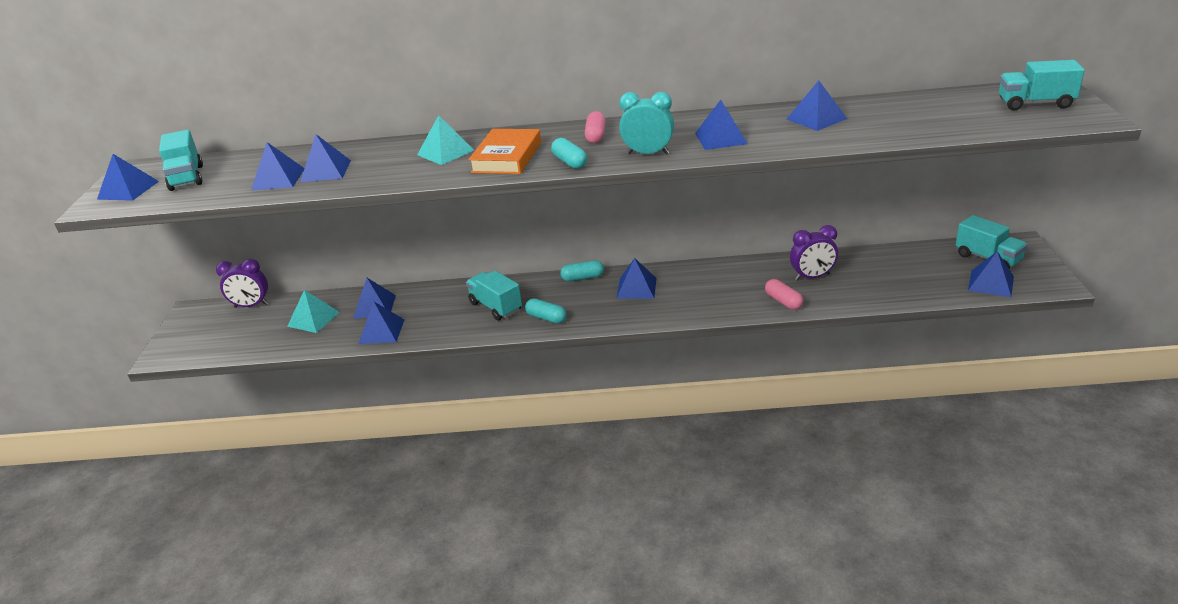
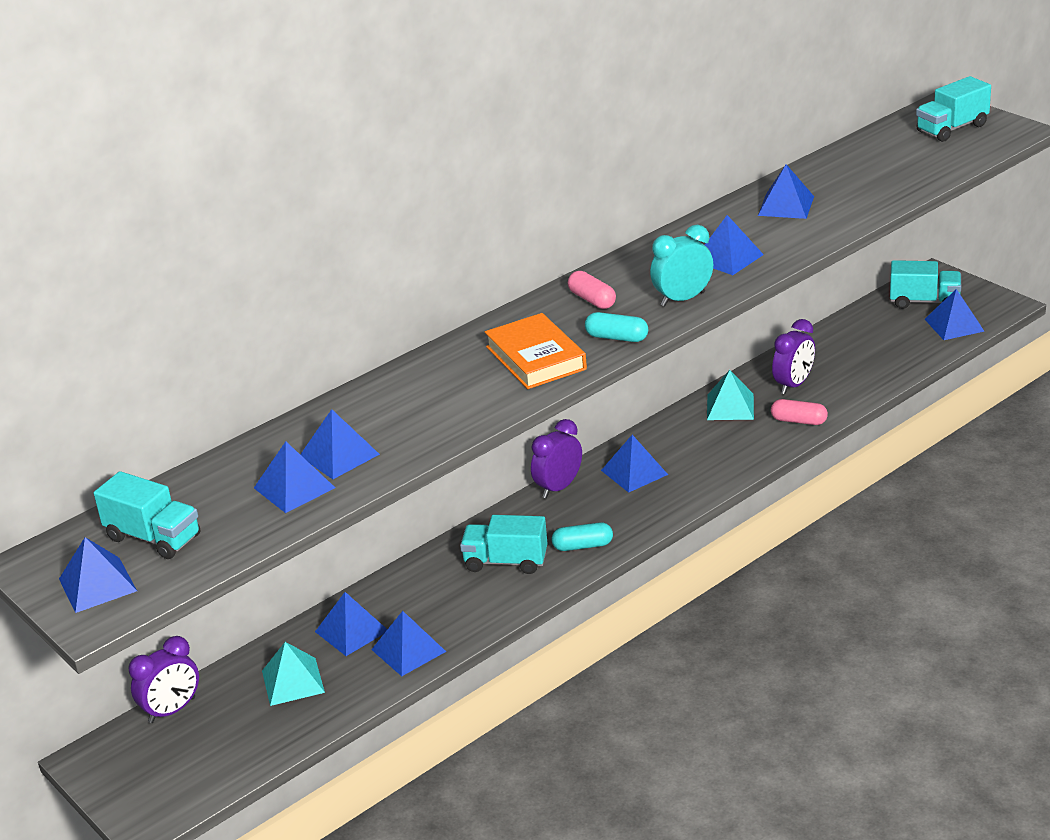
camera: 40 degrees left, 0 degrees up
(445, 152) = (450, 379): turquoise pyramid -> turquoise pyramid (730, 406)
(583, 278) = (558, 487): turquoise capsule -> purple clock

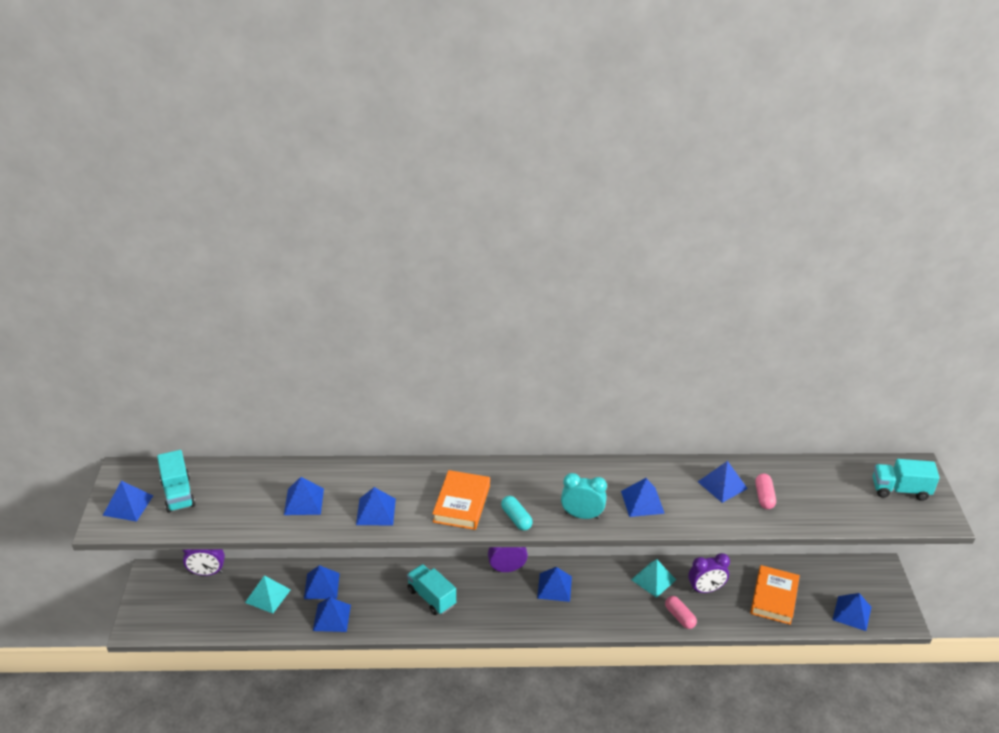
camera: 35 degrees right, 5 degrees up
(294, 488) = (263, 507): blue pyramid -> blue pyramid (376, 511)
(583, 546) = (477, 616): turquoise capsule -> none
(592, 300) = (536, 483): pink capsule -> pink capsule (764, 497)
(868, 354) = (774, 598): none -> orange book
(924, 301) = (853, 583): turquoise truck -> none

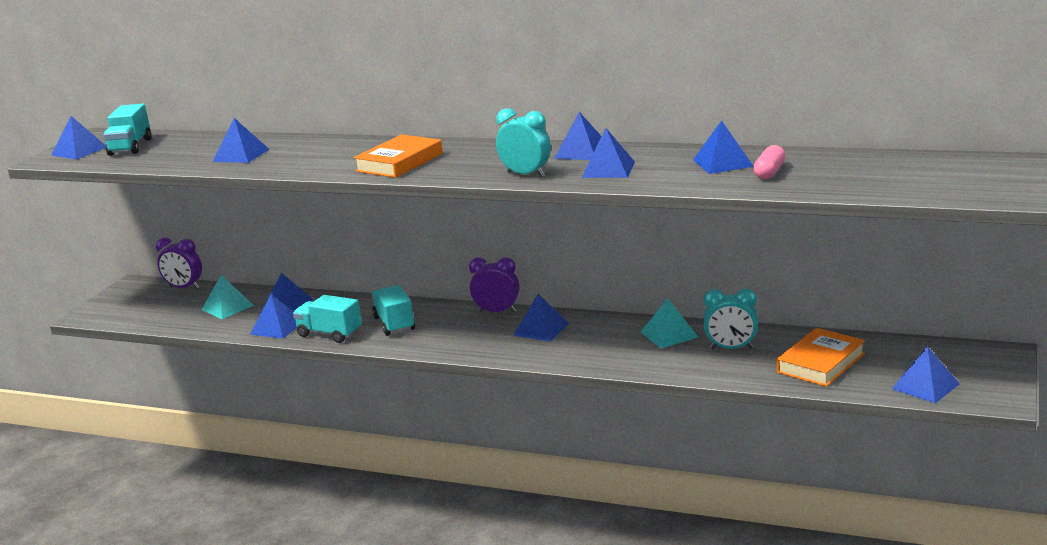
camera: 25 degrees right, 15 degrees down
(376, 511) = (304, 163): blue pyramid -> blue pyramid (582, 152)
(516, 518) = (448, 173): turquoise capsule -> none
(679, 617) = (679, 366): pink capsule -> none
(705, 589) = (731, 348): purple clock -> turquoise clock
(900, 490) = (970, 175): turquoise truck -> turquoise truck (329, 334)

